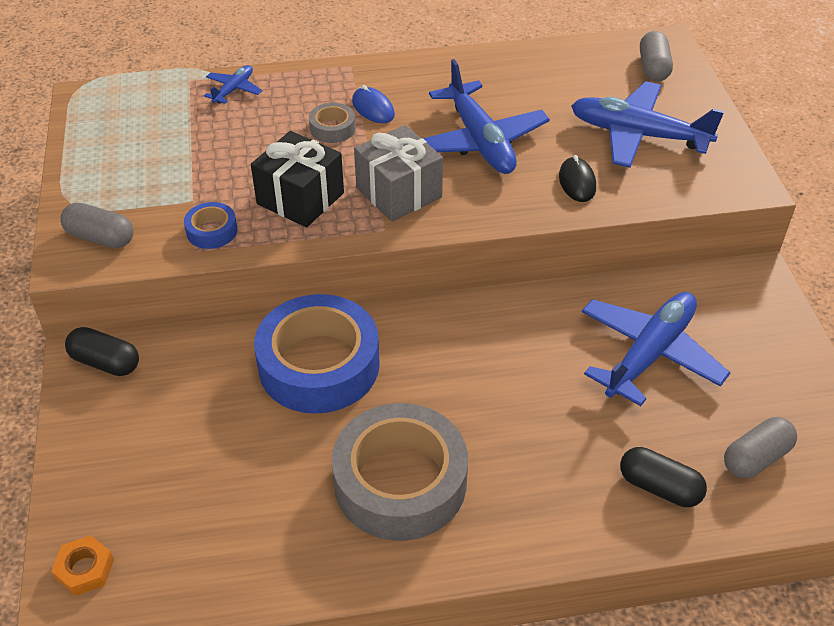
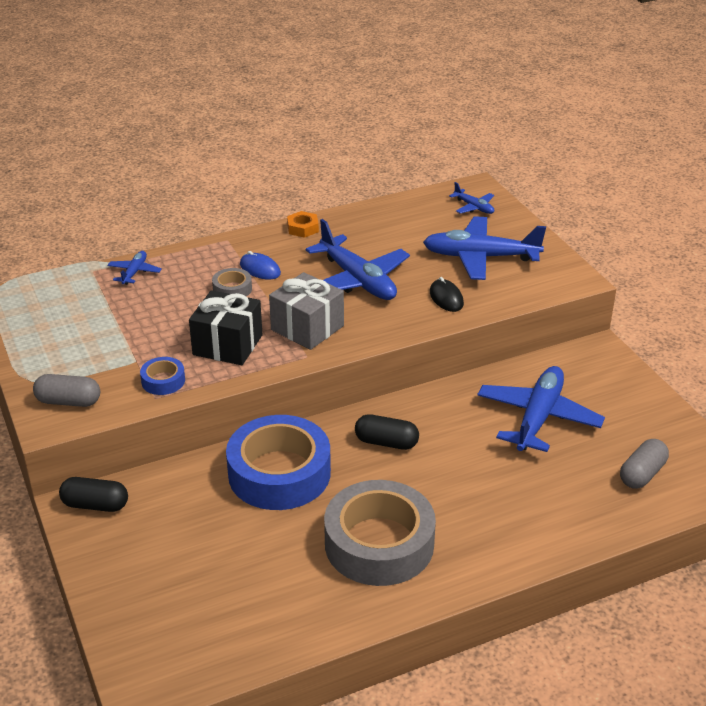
camera: 15 degrees left, 10 degrees down
(85, 569) = (145, 658): orange nut -> orange nut (303, 228)
(653, 68) = (474, 207): grey capsule -> blue plane
(659, 487) = (578, 507): black capsule -> black capsule (386, 442)

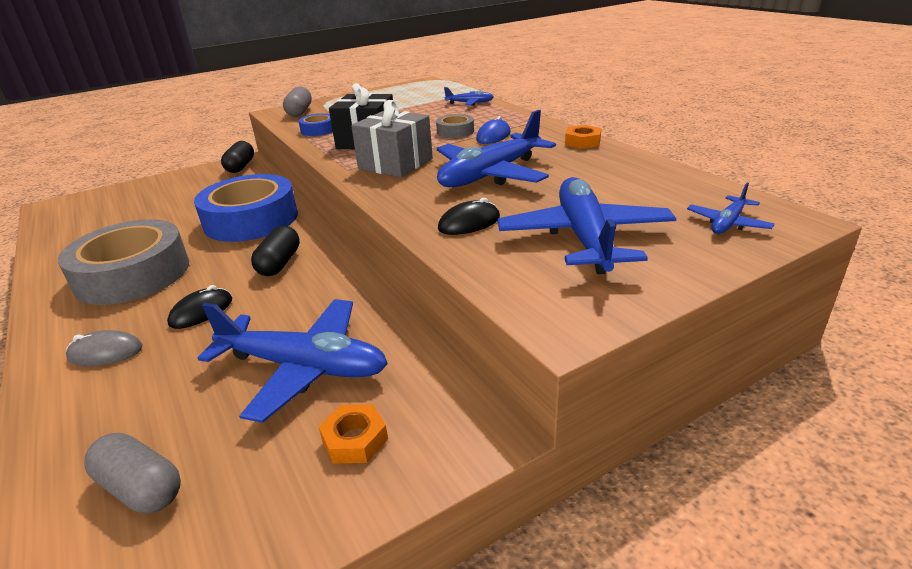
camera: 85 degrees right, 5 degrees down
(458, 481) = (201, 312): none -> black mouse
(509, 527) = (105, 353): none -> grey mouse
(604, 394) = (355, 439): none -> orange nut

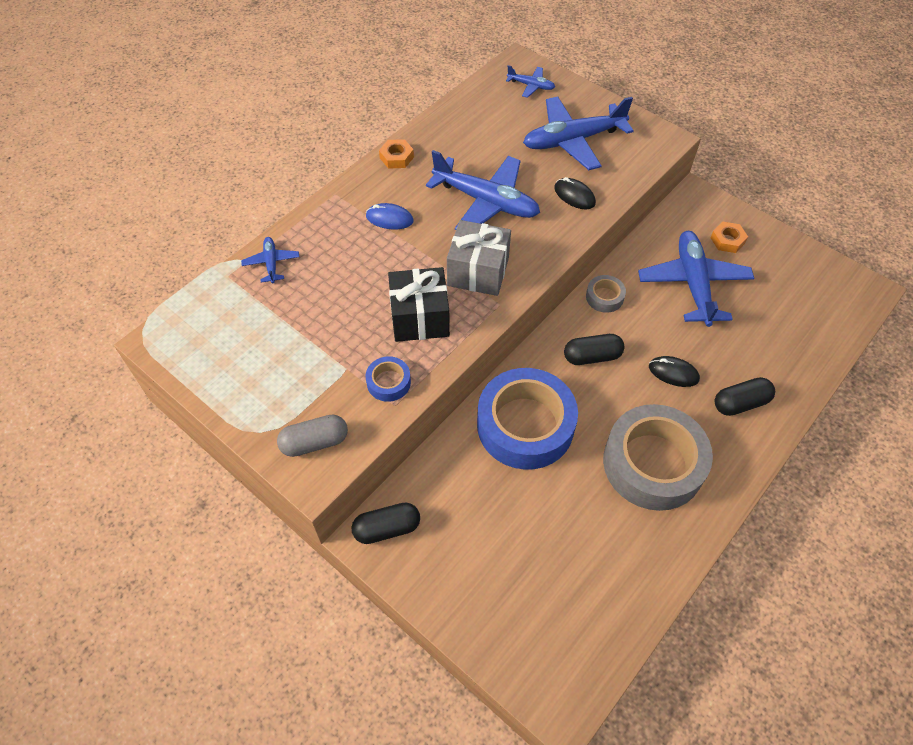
camera: 110 degrees left, 25 degrees up
(105, 353) = (740, 403): grey mouse -> black capsule
(141, 488) = (802, 310): grey capsule -> none
(455, 132) = (379, 251): grey tape -> grey tape (604, 297)

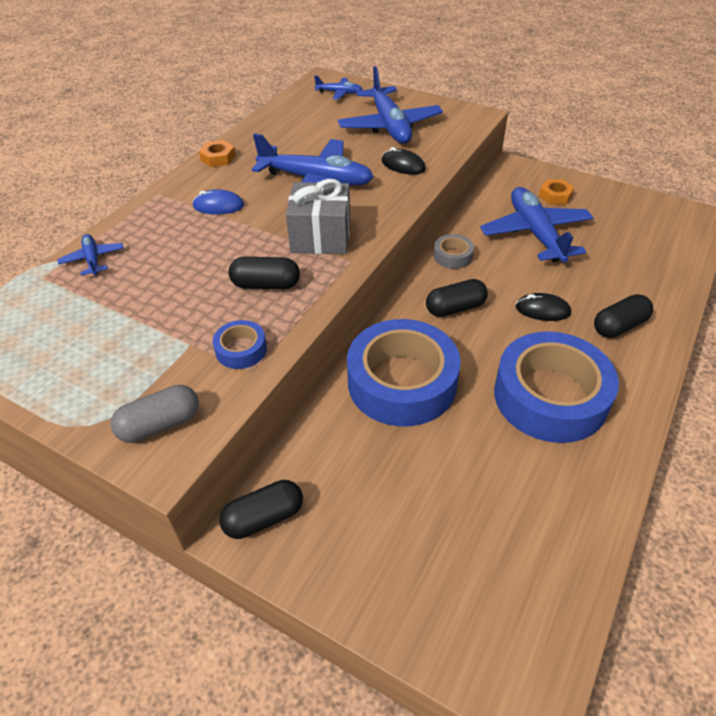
camera: 10 degrees left, 10 degrees down
(420, 318) = (266, 285): black gift -> black capsule
(573, 140) = (389, 126): blue plane -> blue plane turned 75 degrees counterclockwise
(653, 463) = (550, 396): grey tape -> blue tape

